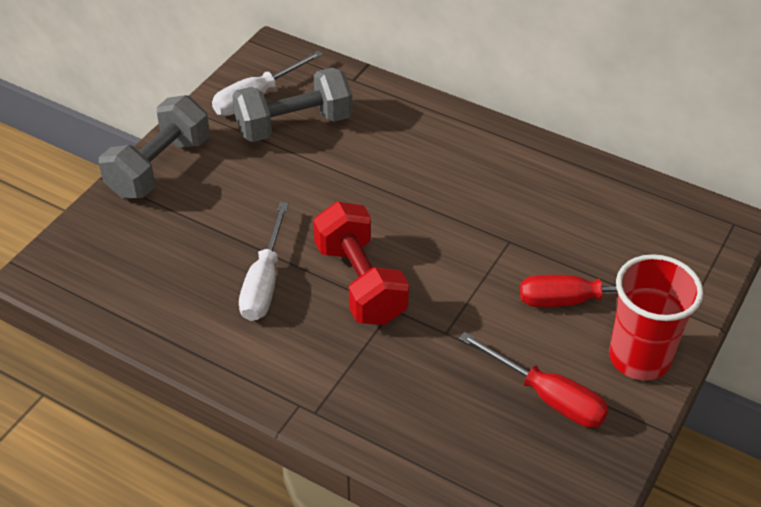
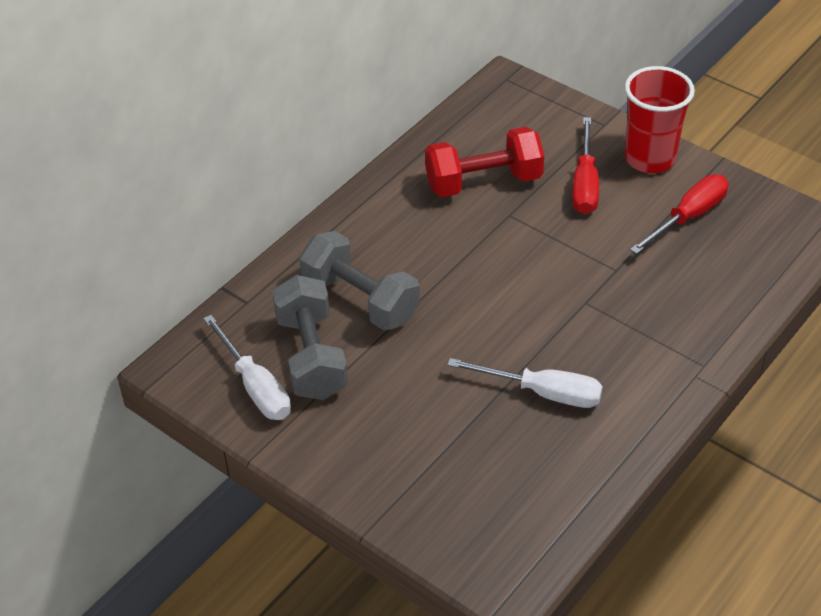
camera: 80 degrees left, 0 degrees up
(159, 167) = (357, 478): grey dumbbell -> grey dumbbell (360, 300)
(360, 283) = (551, 321): red dumbbell -> red dumbbell (483, 182)

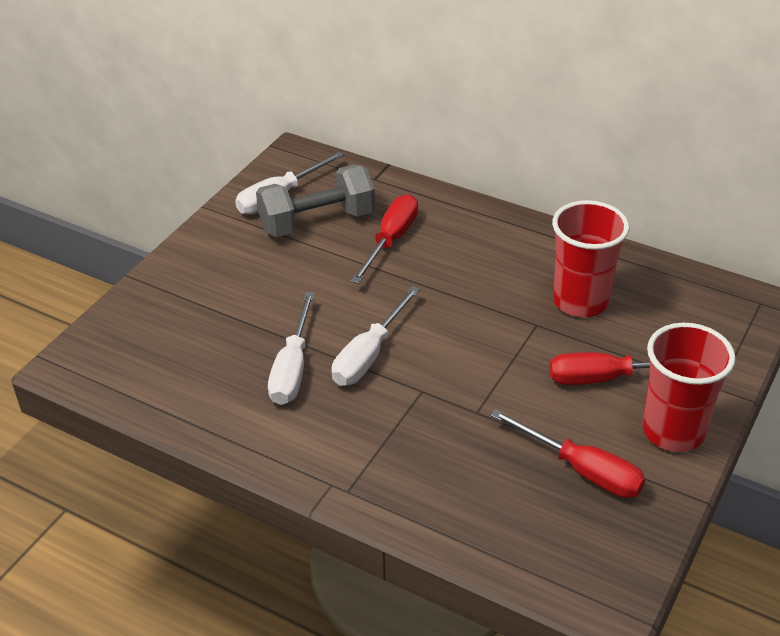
camera: 80 degrees right, 5 degrees down
(360, 300) = (391, 240): grey dumbbell -> red screwdriver
(483, 182) = (580, 301): red dumbbell -> red cup
(532, 334) = (369, 355): none -> white screwdriver

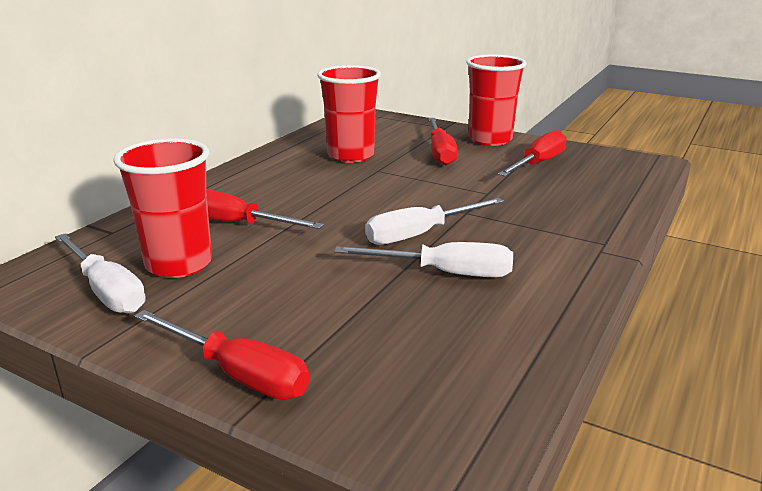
camera: 90 degrees left, 15 degrees down
(171, 270) = (238, 374): none -> red screwdriver
(317, 222) = (179, 264): grey dumbbell -> red cup
(369, 355) = (420, 234): white screwdriver -> white screwdriver turned 120 degrees clockwise

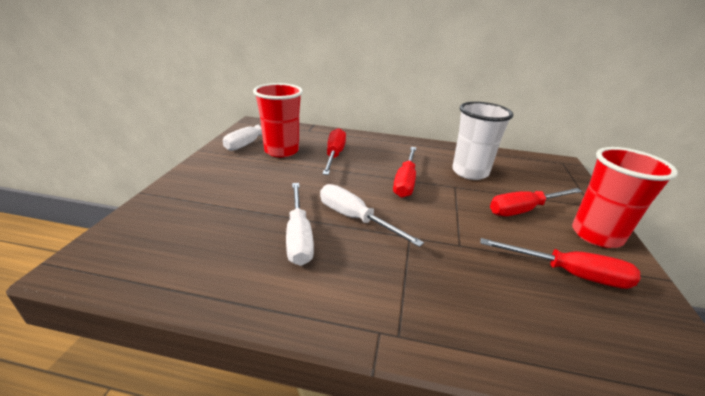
camera: 70 degrees right, 5 degrees up
(238, 374) = (178, 185): red screwdriver -> red screwdriver (405, 182)
(350, 156) = (470, 172): red cup -> white cup

